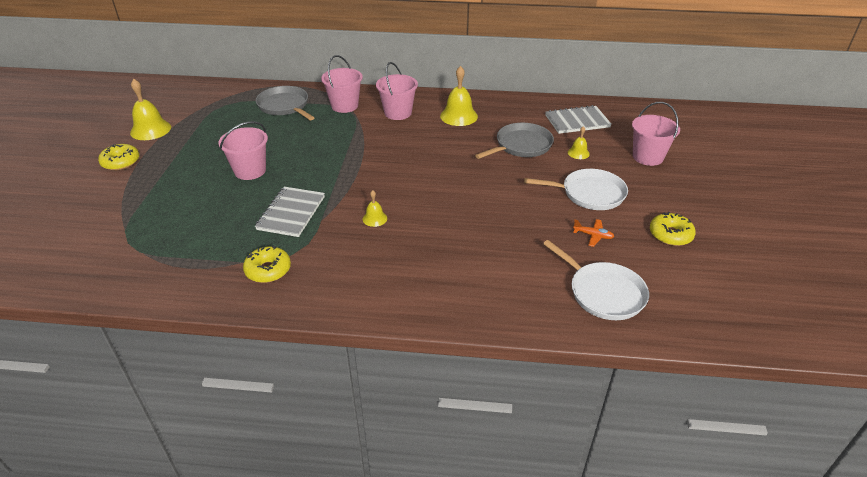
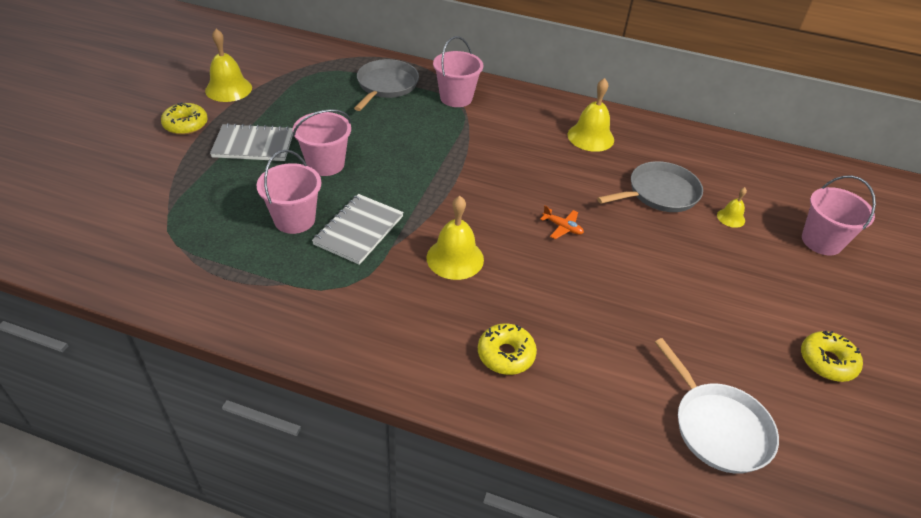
camera: 10 degrees right, 5 degrees up
(268, 270) = (313, 301): yellow donut -> yellow donut (506, 354)
(284, 106) = (386, 85): grey pan -> grey pan turned 45 degrees clockwise
(374, 218) = (455, 258): yellow bell -> yellow bell, size x1.88
(398, 113) = (517, 119): pink bucket -> pink bucket (294, 219)
(577, 121) = (739, 172): grey notebook -> grey notebook (253, 145)
(589, 194) = (732, 279): white pan -> none
(593, 235) = (723, 340): orange plane -> orange plane (562, 227)

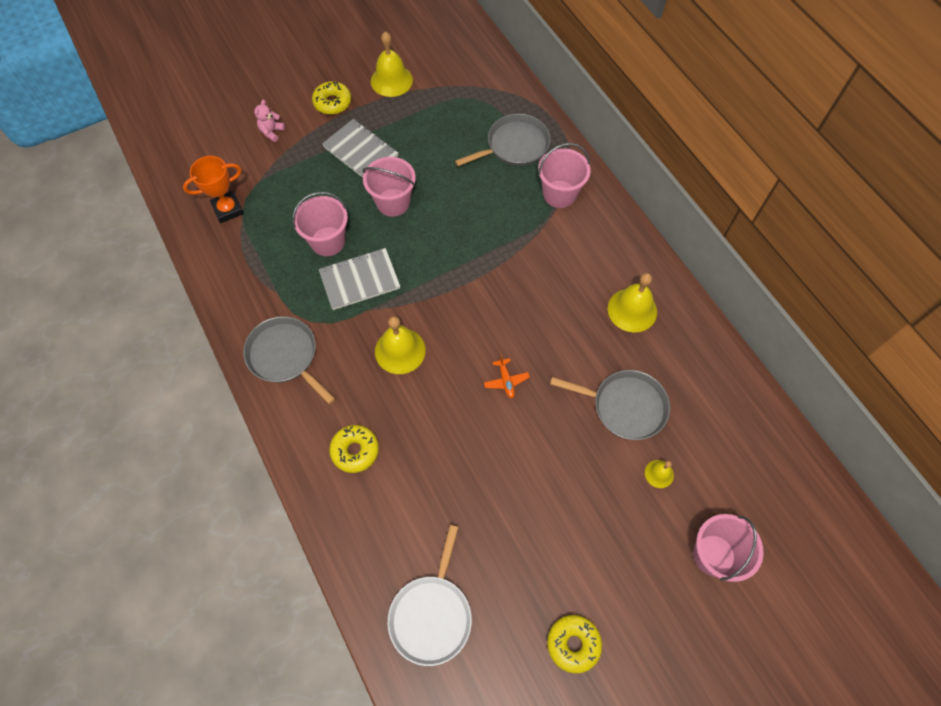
camera: 45 degrees right, 20 degrees up
(142, 170) = (271, 132): none -> pink teddy bear
(156, 249) = (228, 209): none -> orange trophy
(352, 326) = (285, 356): none -> grey pan

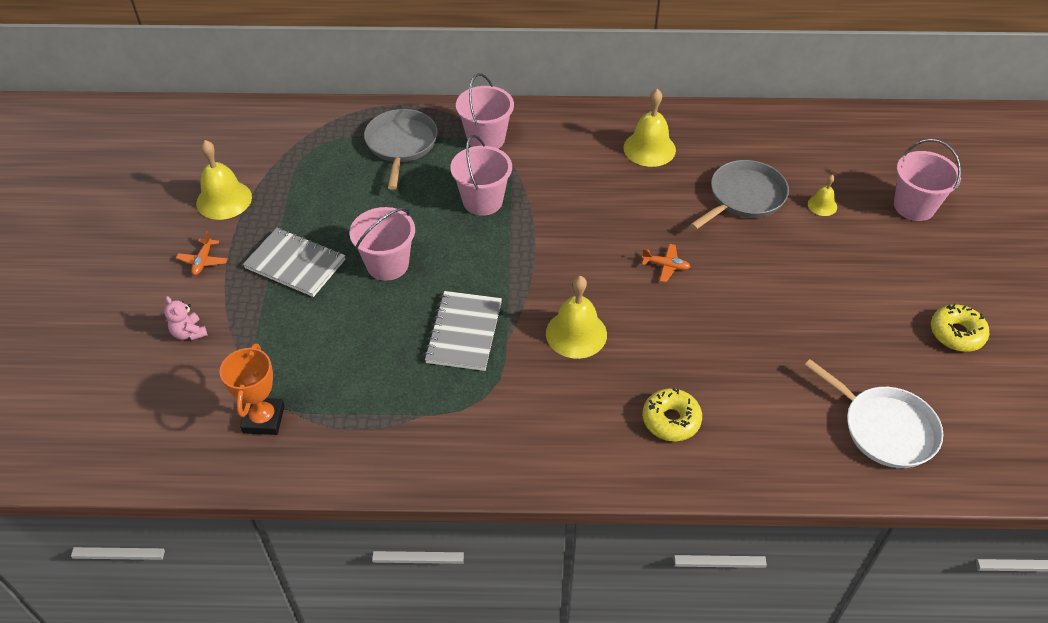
camera: 60 degrees left, 15 degrees down
(285, 356) = (512, 439): grey pan -> none
(328, 241) = (391, 340): pink bucket -> pink bucket (482, 201)
(332, 103) = (203, 261): yellow donut -> orange plane
(360, 151) = (295, 264): grey notebook -> grey notebook turned 45 degrees clockwise

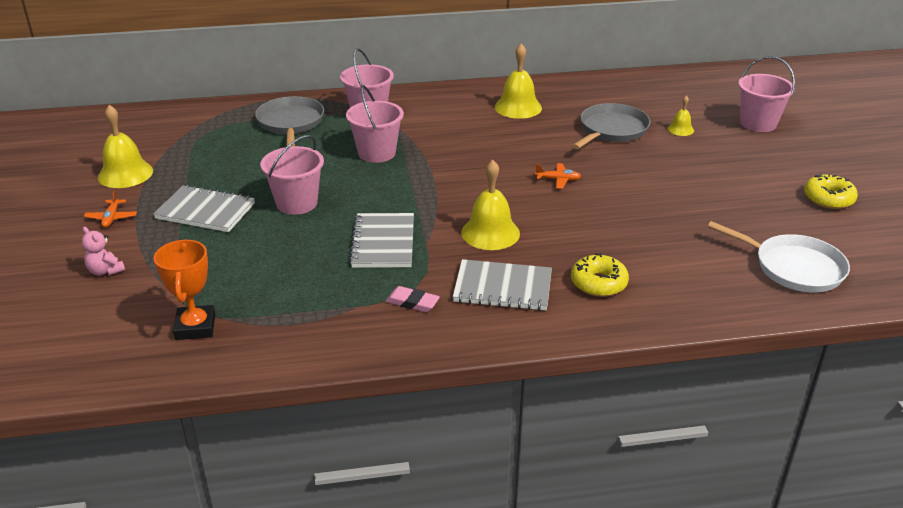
camera: 10 degrees left, 15 degrees down
(477, 418) = (412, 302): none -> pink eraser
(571, 412) = (502, 288): none -> grey notebook

